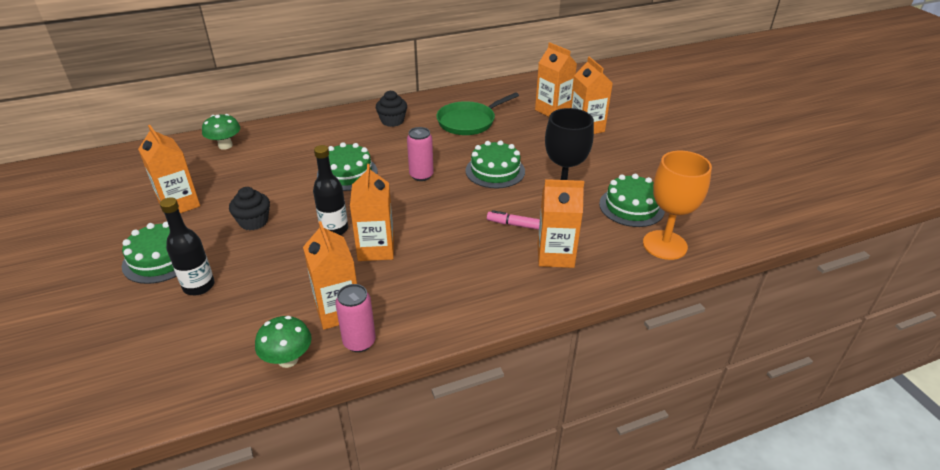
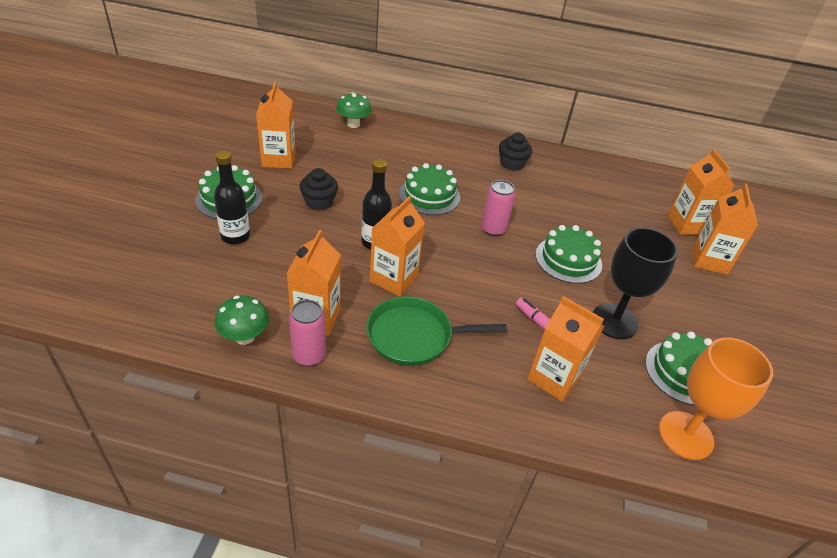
camera: 30 degrees right, 5 degrees up
(468, 122) = (585, 197): green pan -> green pan (414, 336)

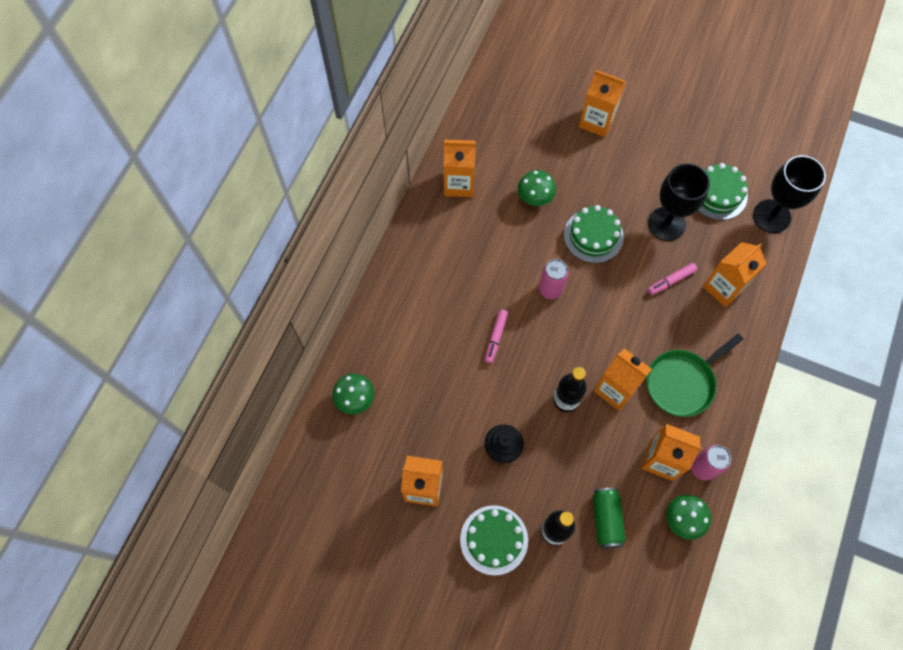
camera: 75 degrees left, 25 degrees up
(246, 273) = (606, 519): none -> green can
(414, 336) = (682, 383): green pan -> green pan turned 45 degrees clockwise
(429, 195) = (496, 337): green cake -> pink marker
(512, 164) = (444, 244): black cupcake -> none
(589, 217) = (535, 198): none -> green mushroom
(685, 435) = (771, 216): orange goblet -> black goblet
(687, 224) = (548, 118): orange carton -> orange carton (459, 184)

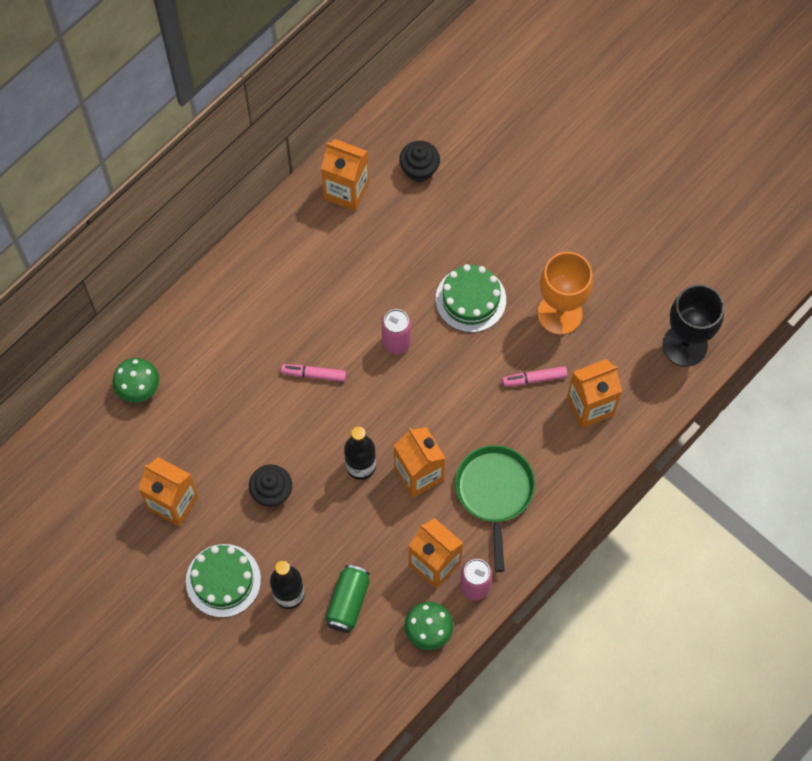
camera: 20 degrees right, 0 degrees up
(496, 337) = (314, 374): pink marker -> pink marker turned 60 degrees clockwise
(509, 149) = (419, 169): none -> black cupcake
(535, 198) = (424, 235): green mushroom -> none
(596, 121) = (534, 169): orange carton -> none
(666, 224) = (559, 313): black goblet -> orange goblet
(682, 383) = (494, 492): green pan -> green pan turned 105 degrees clockwise
(717, 194) = (635, 299): green cake -> none

